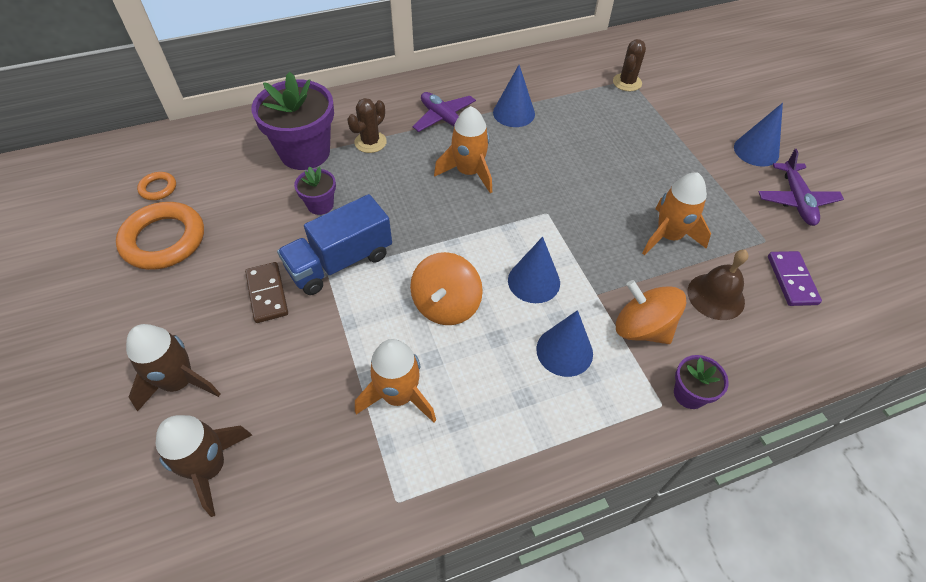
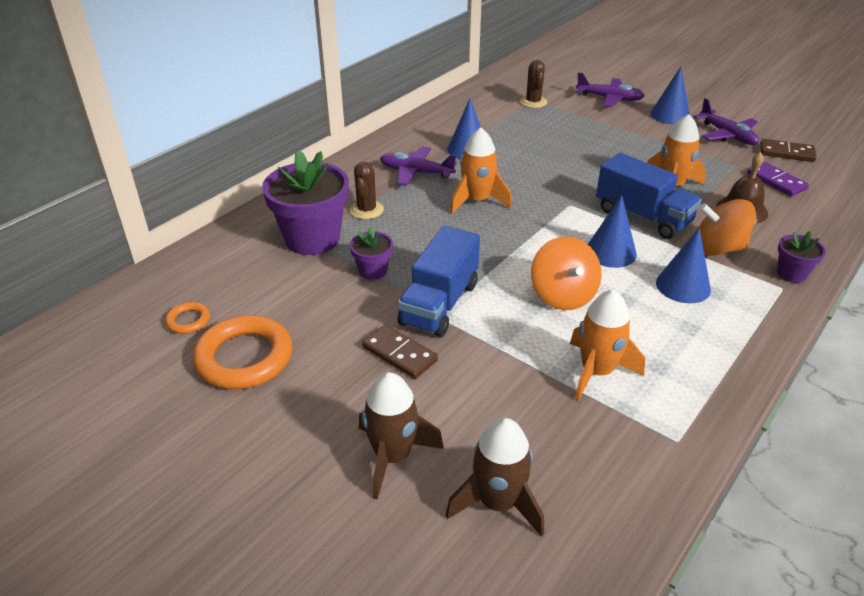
camera: 30 degrees left, 15 degrees down
(603, 257) = (642, 217): none -> blue truck
(710, 106) = (609, 98): none -> purple plane
(843, 250) = (786, 153): none -> brown domino

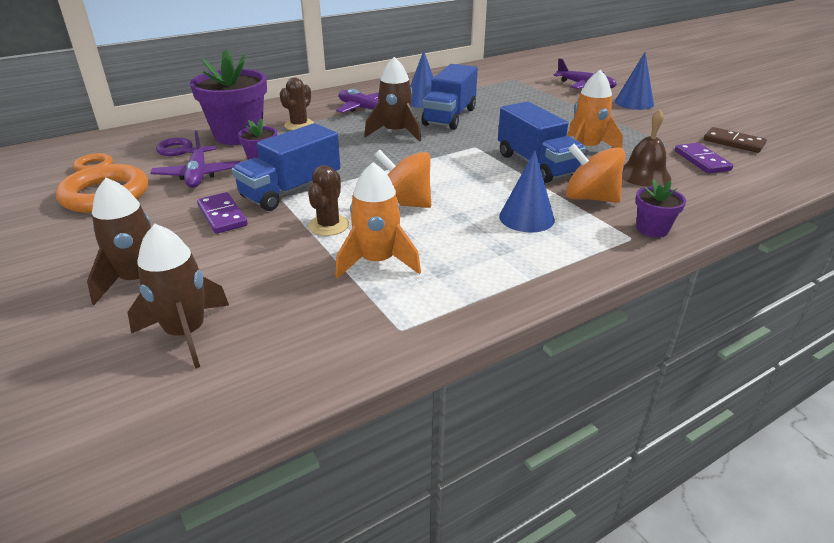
camera: 20 degrees right, 5 degrees down
(260, 275) = (175, 150): none -> purple ring
(399, 354) = (222, 215): brown domino -> purple domino
(477, 201) = (395, 133): orange rocket -> brown rocket
(512, 167) = (449, 117): none -> blue truck
(533, 102) = (512, 80): brown cactus -> brown cactus (328, 225)
(563, 295) = (403, 204): orange spinning top -> orange spinning top turned 105 degrees clockwise
(610, 252) = (480, 183): blue cone -> none
(727, 135) = (680, 122): purple plane -> purple plane (198, 175)

